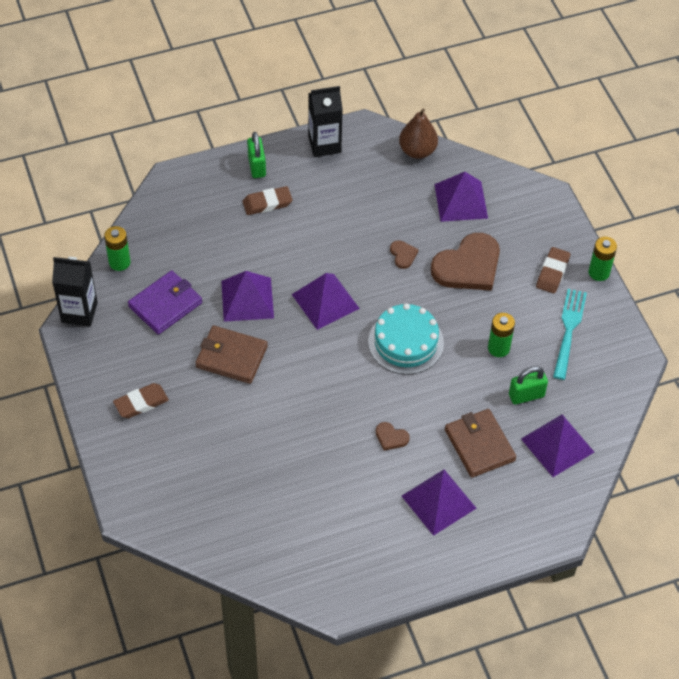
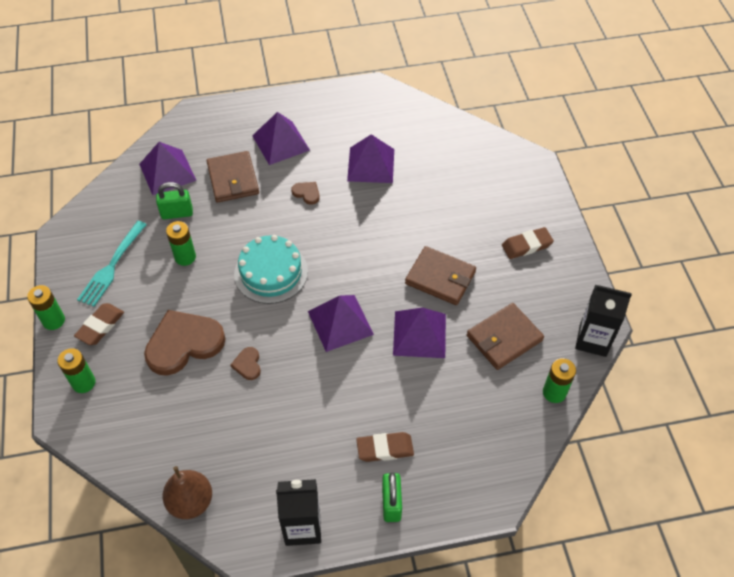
camera: 170 degrees left, 0 degrees up
(165, 304) = (504, 338): purple wallet -> brown wallet
(461, 201) = (163, 423): purple pyramid -> purple pyramid (371, 165)
(544, 224) = (83, 383): none -> green battery

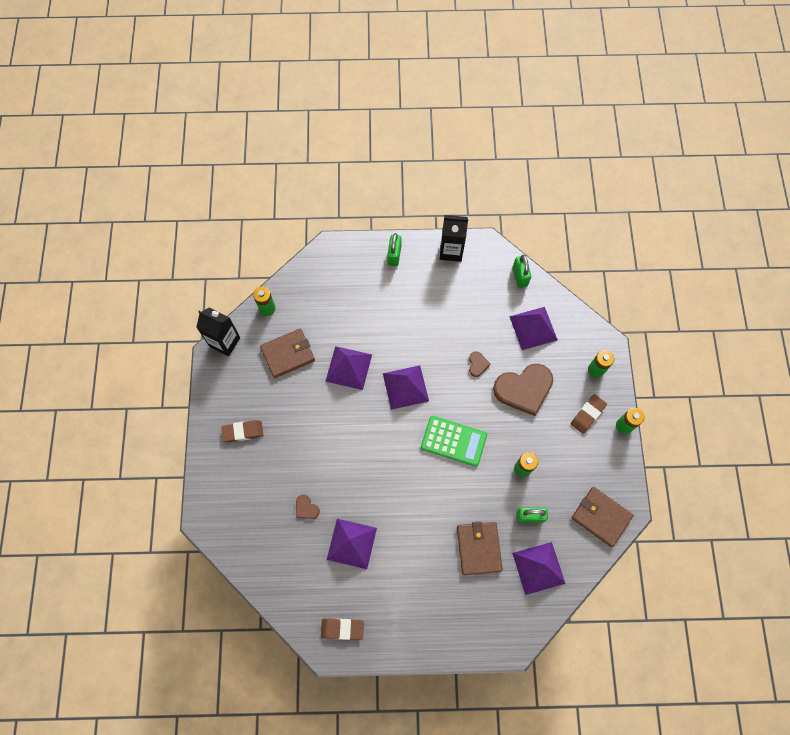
camera: 170 degrees left, 15 degrees up
(112, 265) = (582, 470): turquoise fork -> none
(191, 502) = (520, 276): brown pear -> green padlock
(271, 272) = (453, 441): turquoise cake -> green calculator
(281, 143) = (431, 587): purple pyramid -> purple pyramid (533, 328)
(307, 193) = (414, 520): brown heart -> brown heart (306, 508)
(385, 448) = (391, 289): brown eraser -> brown eraser (342, 629)
(440, 278) = (320, 413): brown wallet -> brown wallet (601, 517)

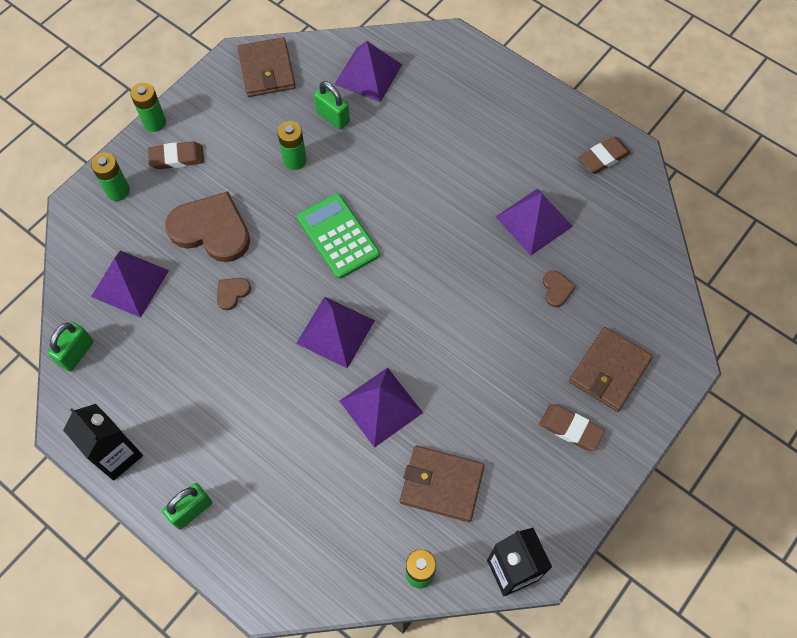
camera: 140 degrees left, 5 degrees down
(342, 629) = (603, 157): brown eraser -> brown eraser turned 75 degrees counterclockwise
(478, 548) = (408, 127): brown wallet -> brown wallet (609, 371)

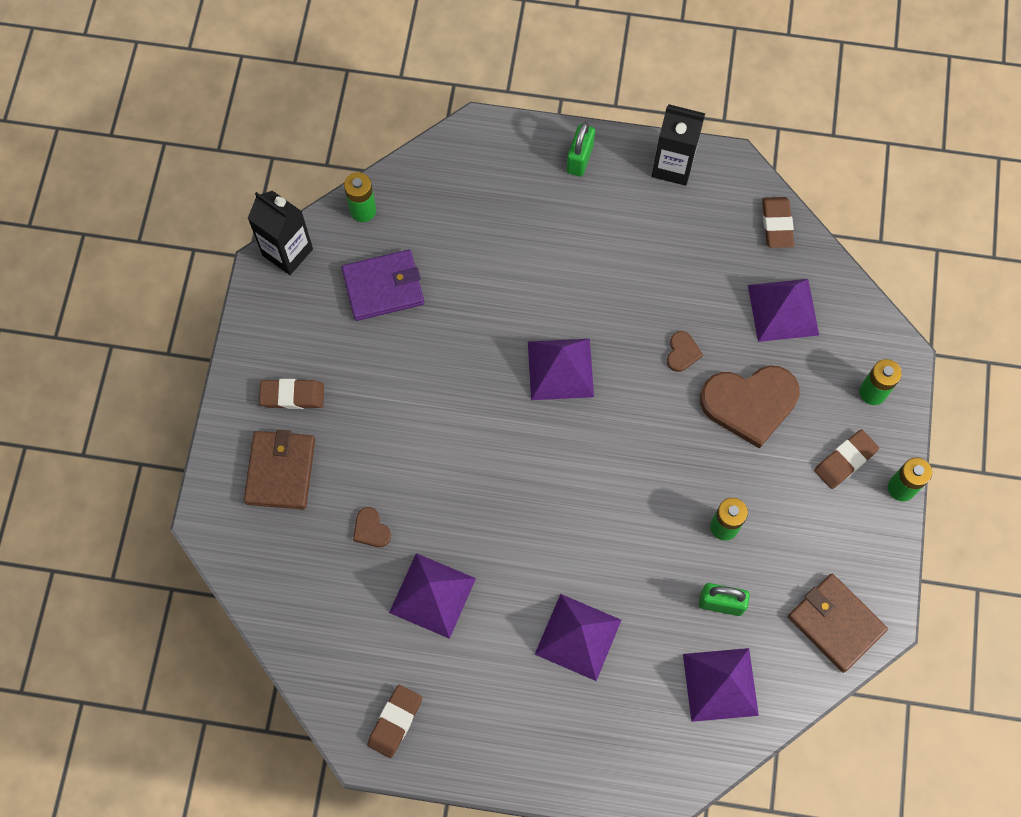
camera: 150 degrees right, 5 degrees up
(76, 353) = (777, 224): green padlock -> brown eraser
(338, 236) = (621, 466): green calculator -> none
(381, 406) = (475, 324): purple pyramid -> purple pyramid (578, 637)
(441, 484) = (383, 287): brown wallet -> purple wallet

